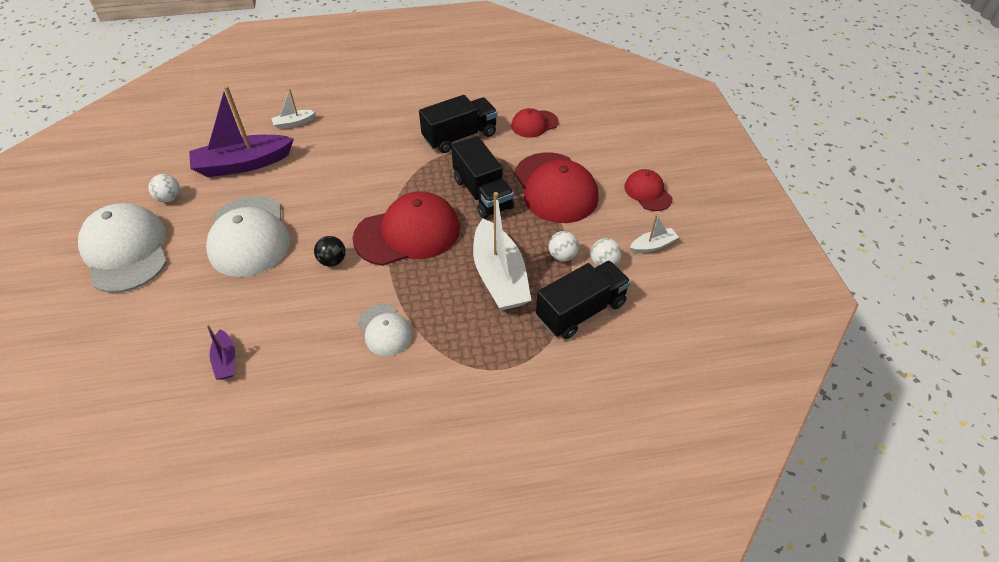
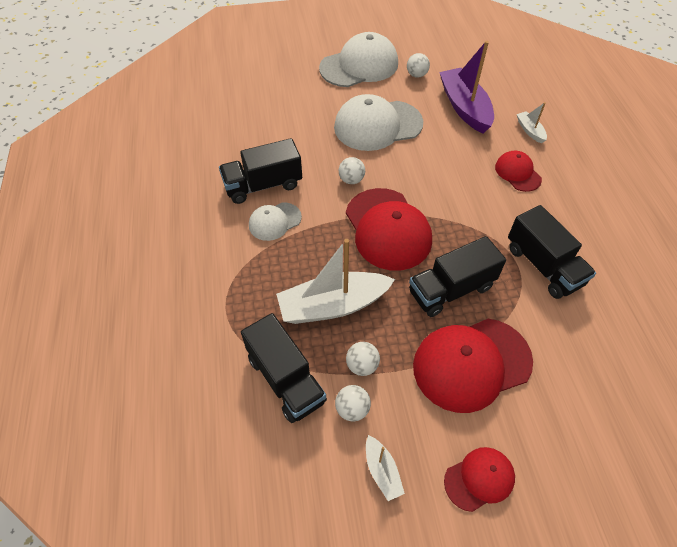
camera: 90 degrees right, 5 degrees up
(226, 360) = (255, 134): purple boat -> none
(324, 345) = (263, 185): none -> black truck
(332, 261) = (351, 180): black ball -> white ball
(534, 124) = (589, 345): red cap -> red cap (517, 173)

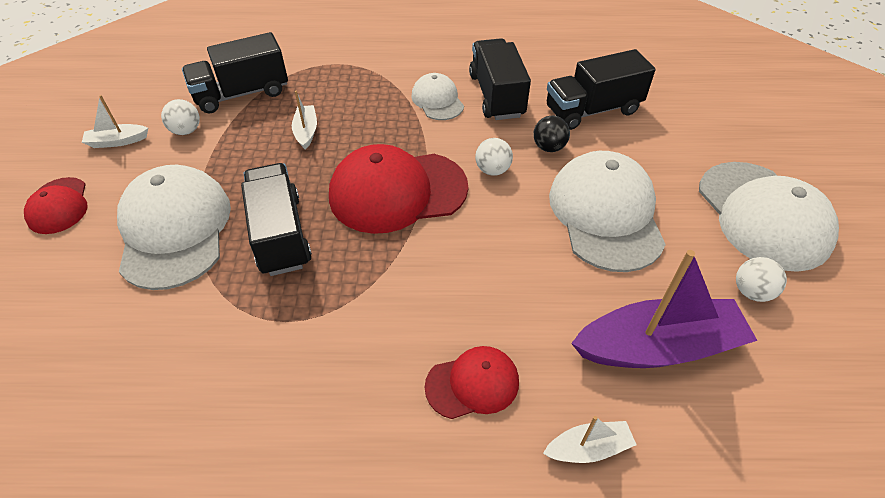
camera: 100 degrees right, 5 degrees down
(320, 153) = (549, 147): none -> black ball
(333, 305) = (306, 131): white boat -> white boat, size x0.47
(362, 365) = (226, 143): white ball -> none
(471, 364) = (175, 230): red cap -> white cap
(543, 266) = (270, 354): black truck -> black truck (592, 110)

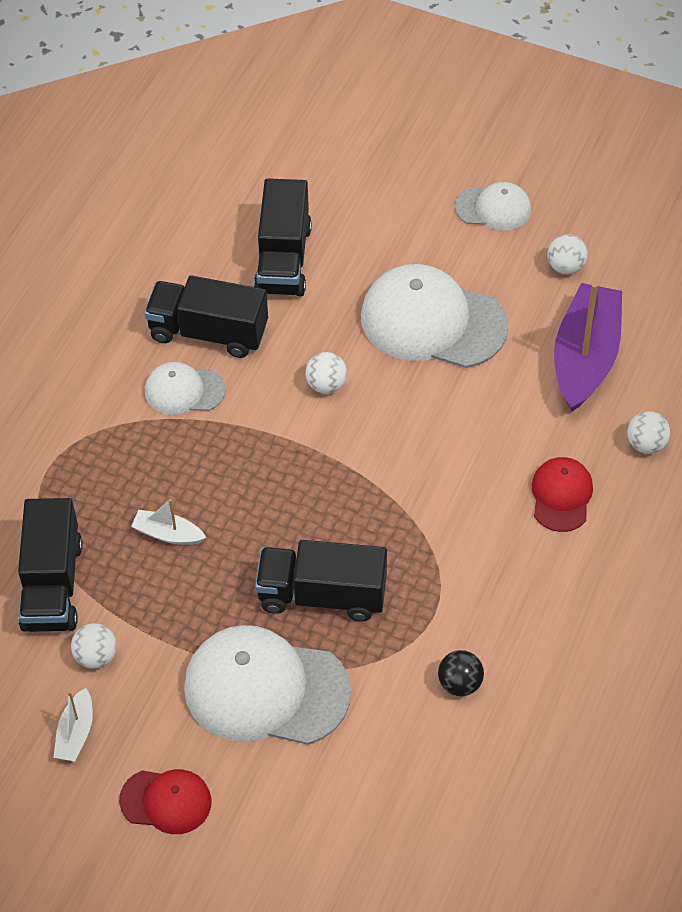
camera: 65 degrees left, 5 degrees up
(397, 192) = (314, 477): red cap -> none
(549, 147) = (319, 323): black ball -> black ball (460, 683)
(588, 448) = (646, 444): white boat -> white ball
(763, 215) = (493, 208): white cap -> white cap, size x0.53

